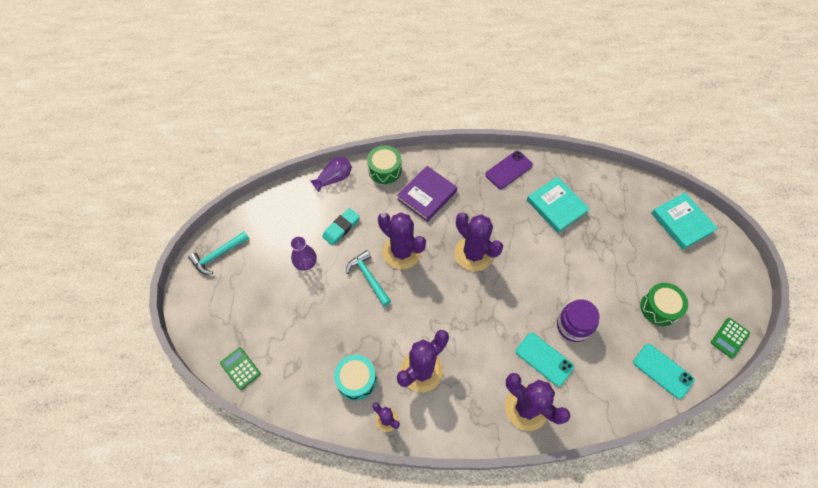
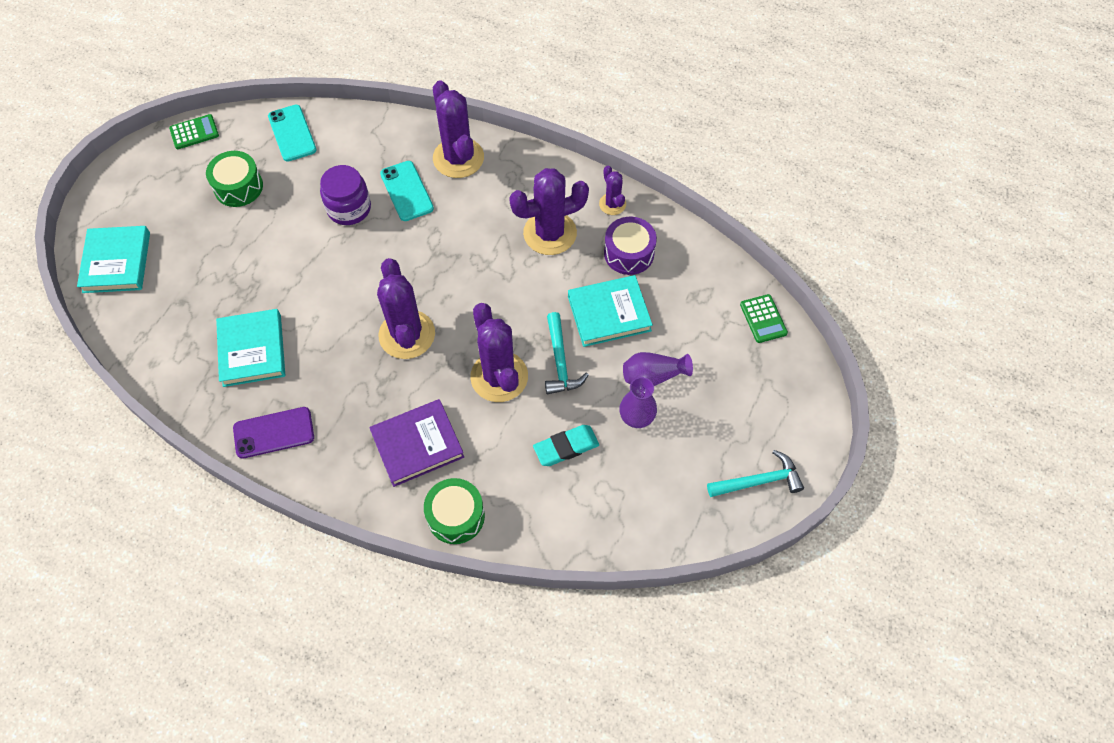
camera: 155 degrees left, 0 degrees up
(334, 178) = (541, 535): purple vase -> purple vase (653, 376)
(351, 325) = (609, 313): none -> turquoise book
(356, 380) = (629, 253): turquoise drum -> purple drum

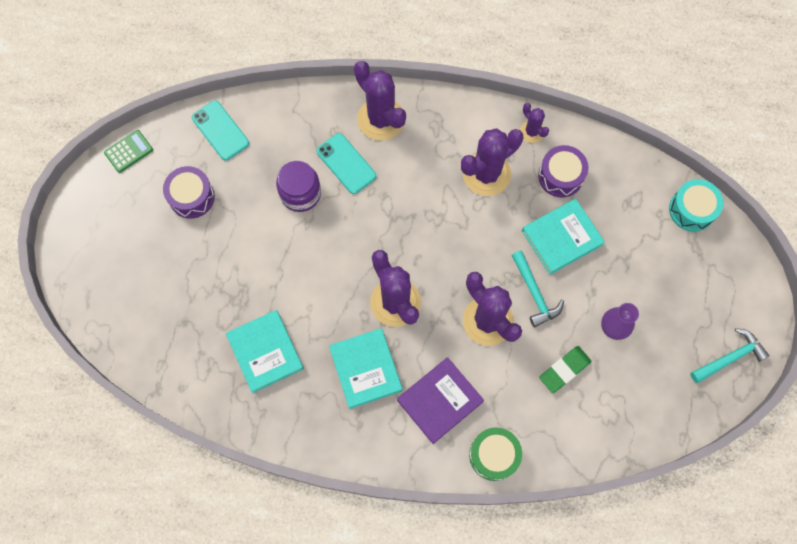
camera: 15 degrees left, 10 degrees up
(117, 262) = (109, 299): turquoise book -> turquoise book (366, 369)
(238, 187) = (191, 197): green drum -> purple drum
(274, 433) = (313, 423): purple phone -> none
(566, 447) = (564, 370): turquoise eraser -> green eraser
(653, 376) = (616, 286): purple vase -> none
(763, 319) = (691, 210): green calculator -> turquoise drum

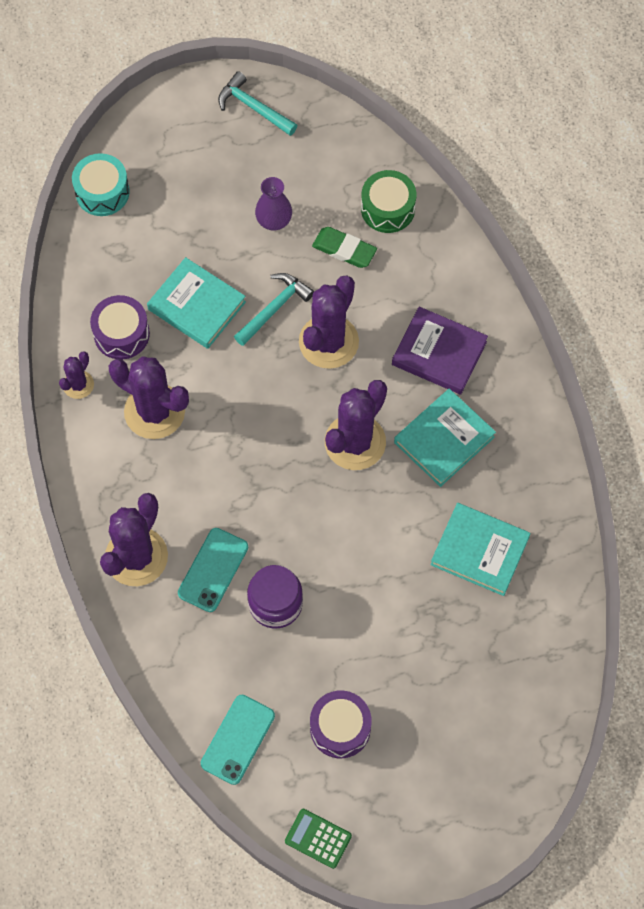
camera: 115 degrees left, 5 degrees down
(265, 352) = (480, 551): turquoise book -> turquoise book turned 75 degrees clockwise
(493, 455) = (467, 281): green drum -> green drum (388, 209)

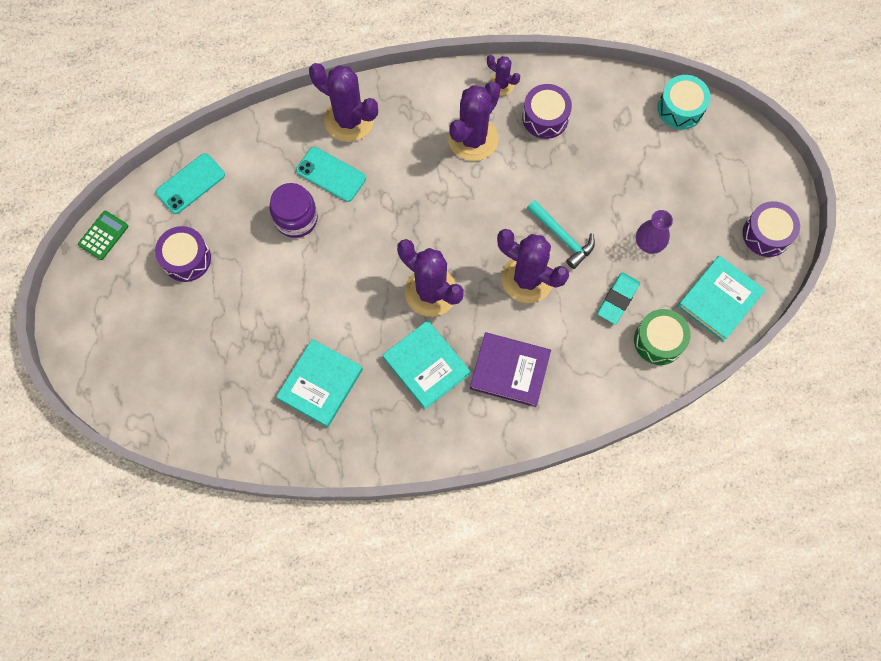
camera: 95 degrees right, 5 degrees up
(196, 306) = (568, 176): turquoise book -> turquoise book (719, 300)
(238, 739) = (190, 184): turquoise phone -> turquoise phone turned 75 degrees counterclockwise
(253, 107) = (766, 234): turquoise hammer -> purple drum
(344, 249) = (618, 299): green eraser -> turquoise eraser
(439, 353) = (510, 370): purple book -> purple book turned 75 degrees clockwise

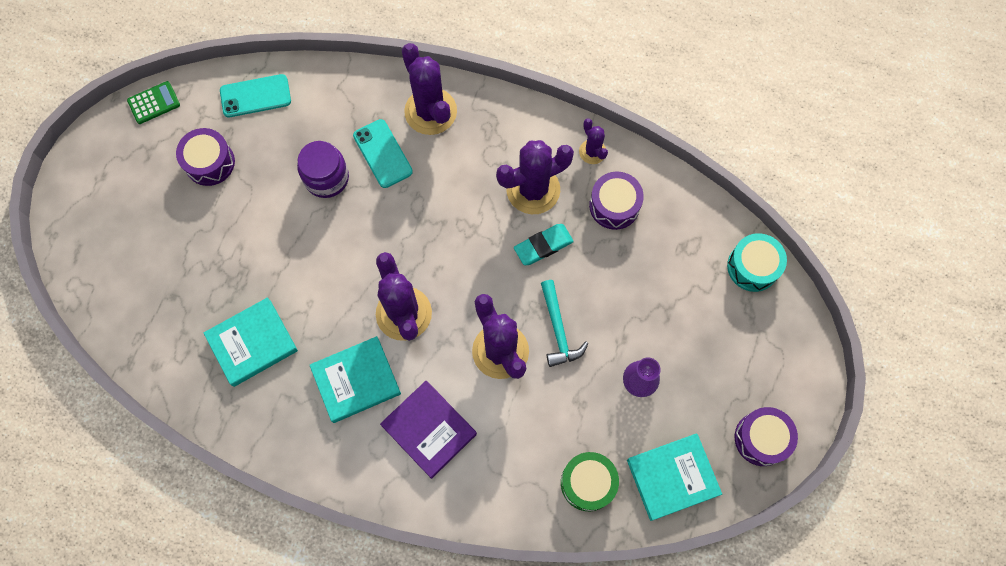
camera: 30 degrees right, 0 degrees up
(426, 366) = (356, 381): turquoise book -> turquoise book turned 75 degrees clockwise
(618, 299) = (573, 420): turquoise eraser -> turquoise eraser (543, 246)

